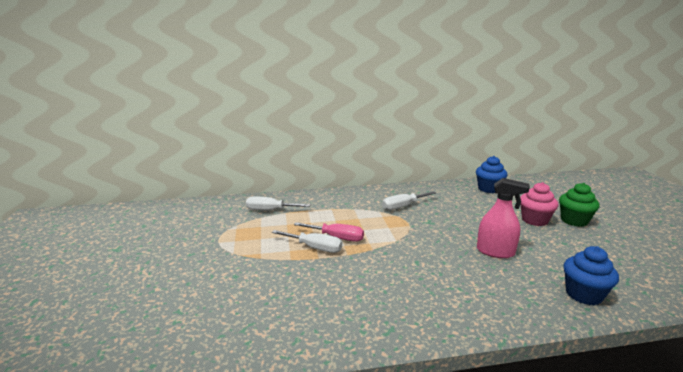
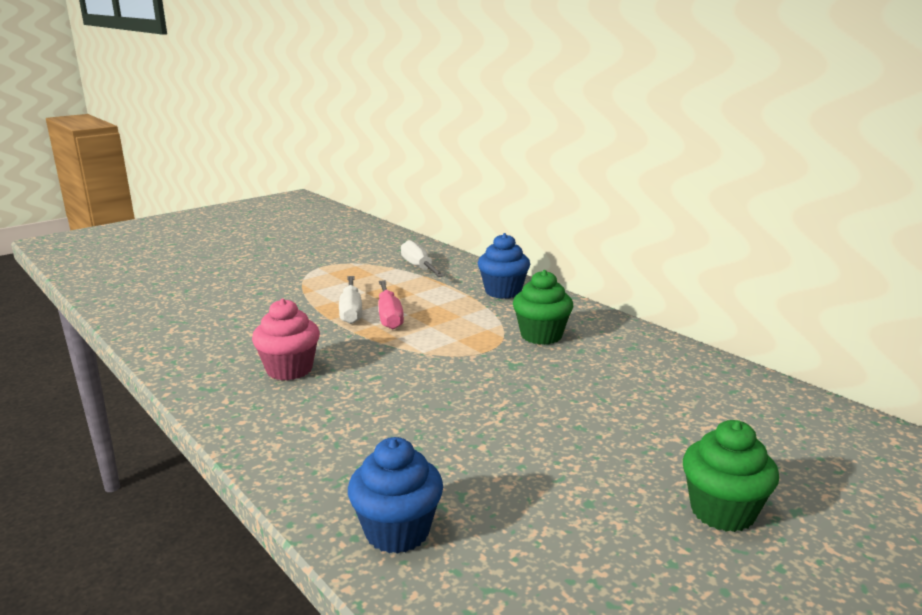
camera: 60 degrees right, 0 degrees up
(403, 206) = (541, 335): white screwdriver -> green cupcake
(488, 189) = (742, 395): blue cupcake -> blue cupcake (503, 292)
(495, 252) = (469, 432): pink spray bottle -> none
(534, 220) = (654, 460): pink cupcake -> pink cupcake (289, 369)

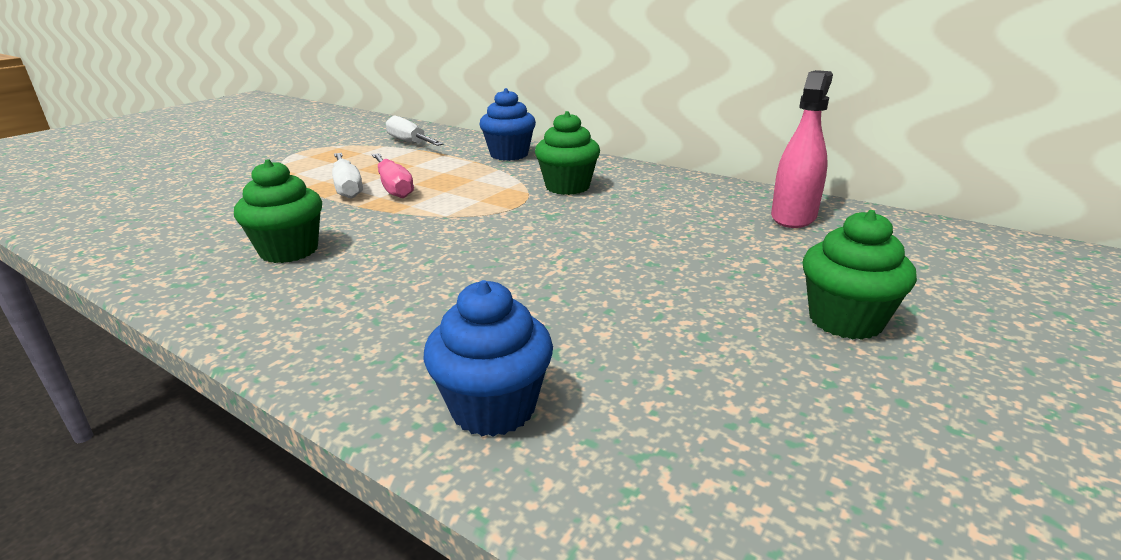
camera: 15 degrees left, 5 degrees up
(289, 369) = (289, 251): pink cupcake -> green cupcake
(741, 399) = (793, 217): none -> pink spray bottle

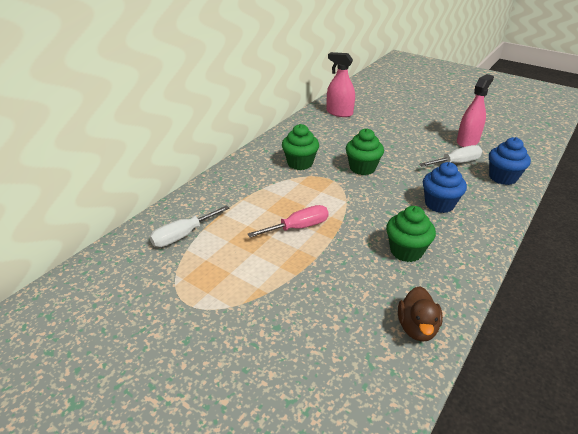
camera: 90 degrees left, 10 degrees up
(137, 246) = (417, 328): none -> brown duck
(347, 187) = (297, 249): white screwdriver -> white screwdriver (456, 163)
(509, 155) = (231, 185): blue cupcake -> blue cupcake (439, 204)
(716, 378) = (467, 141): none -> pink spray bottle
(845, 320) = (425, 118): green cupcake -> green cupcake (362, 168)

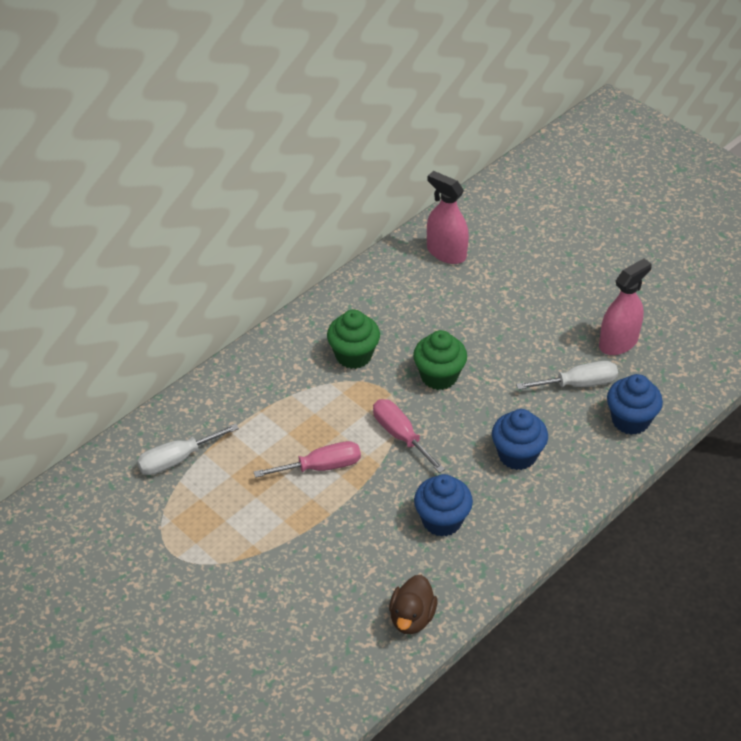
camera: 10 degrees right, 10 degrees up
(350, 202) = (400, 435): none -> pink screwdriver
(406, 251) = (442, 520): green cupcake -> blue cupcake

